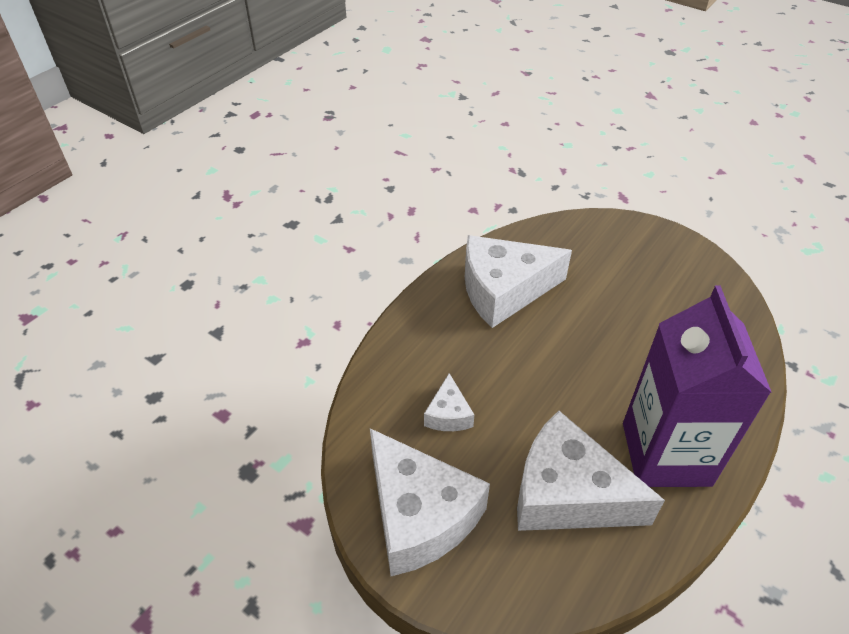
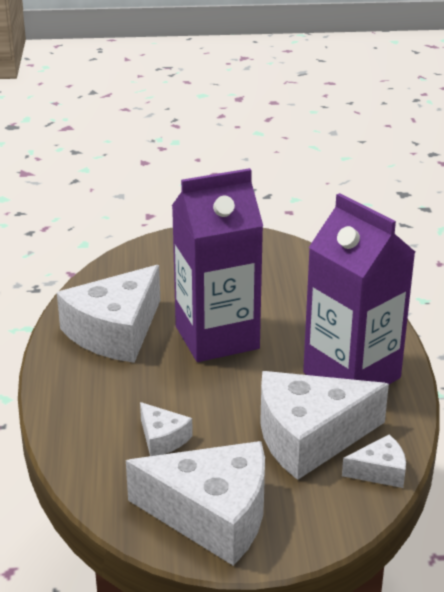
camera: 40 degrees left, 15 degrees down
(579, 342) = (217, 337): none -> purple carton
(598, 575) = (379, 471): none -> white cheese

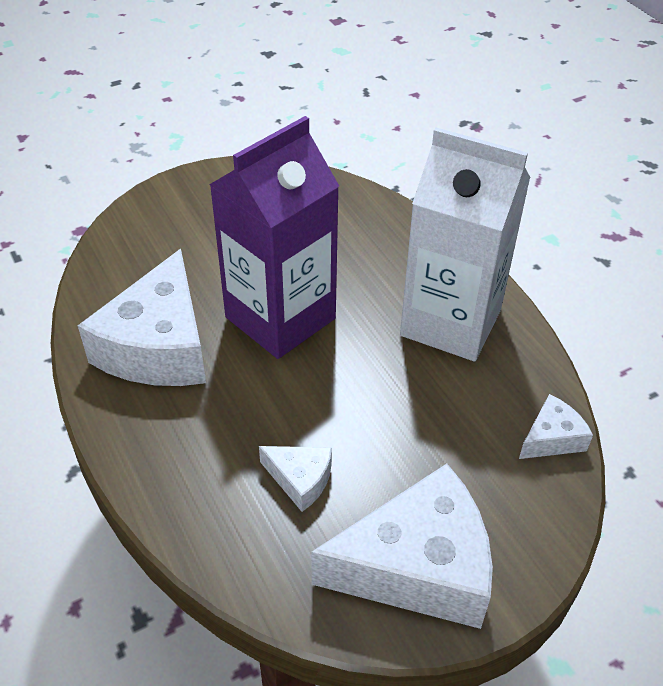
camera: 25 degrees left, 15 degrees up
(309, 437) = (456, 419): white cheese -> none
(351, 375) = (450, 322): purple carton -> white carton

